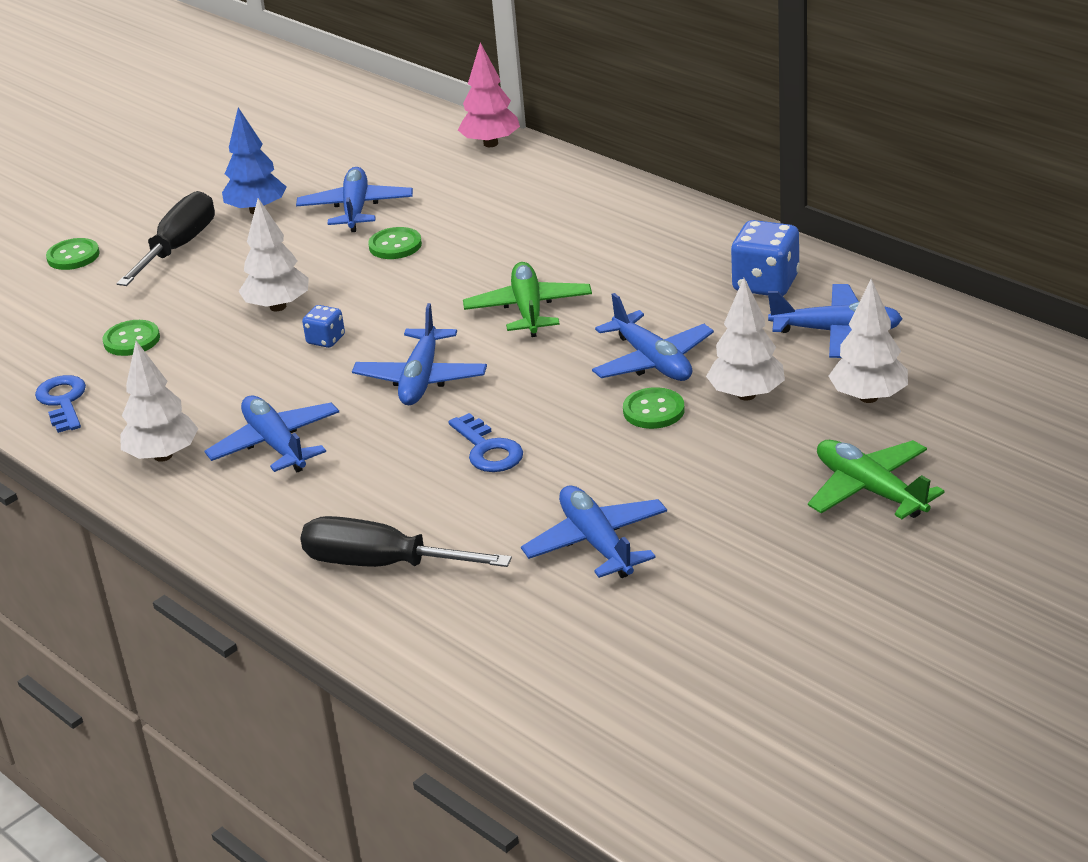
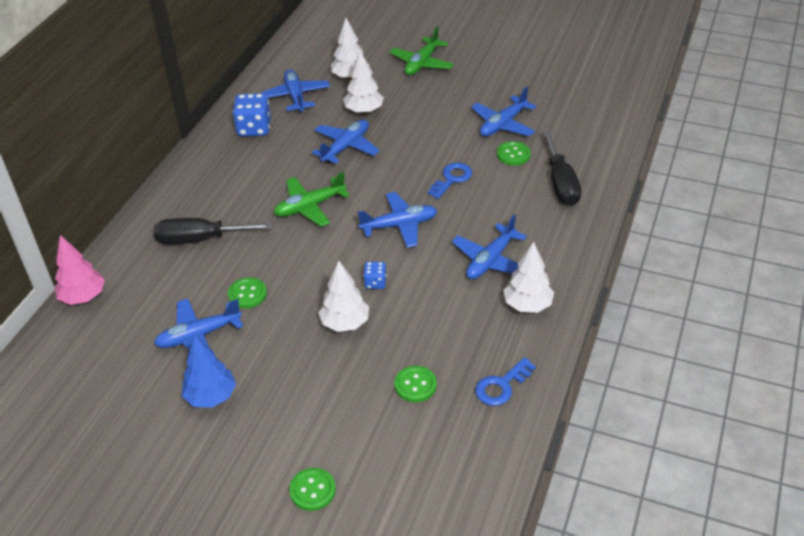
camera: 115 degrees left, 10 degrees up
(179, 247) = (280, 421): black screwdriver -> black screwdriver (200, 239)
(653, 410) = (391, 135): green button -> green button (513, 154)

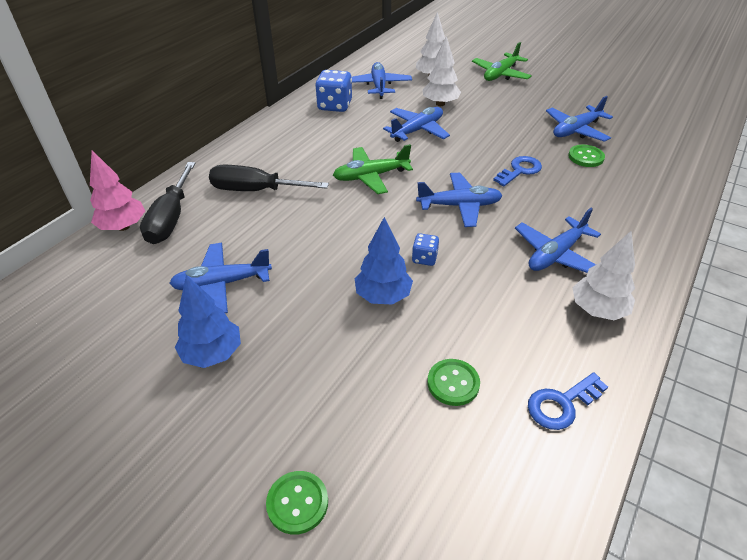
camera: 10 degrees right, 0 degrees up
(247, 294) = (286, 249): green button -> none
(345, 323) = (383, 296): white tree -> blue tree
(560, 183) = (636, 189): black screwdriver -> black screwdriver (171, 218)

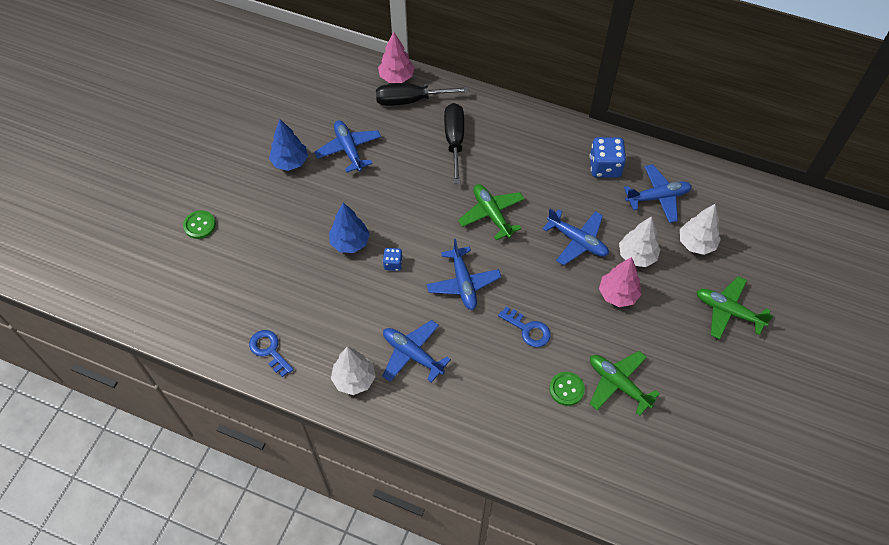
camera: 80 degrees right, 15 degrees up
(453, 383) = (280, 290): green button -> none
(481, 118) = (618, 294): none -> pink tree
(576, 130) = (618, 384): blue plane -> green plane

